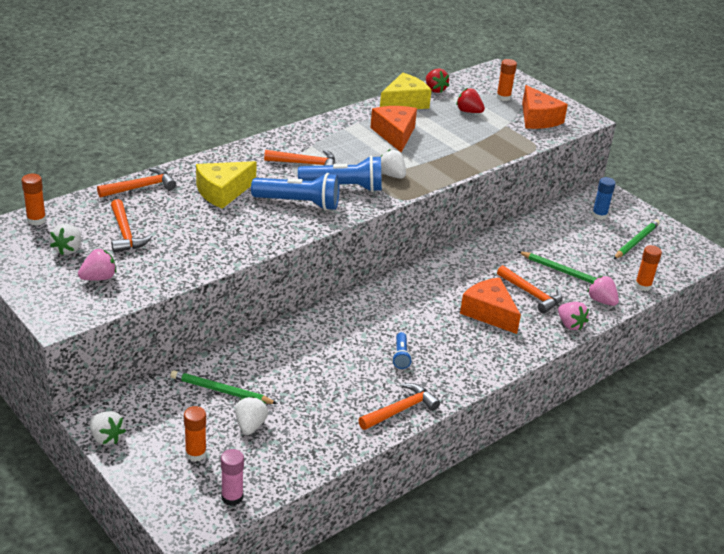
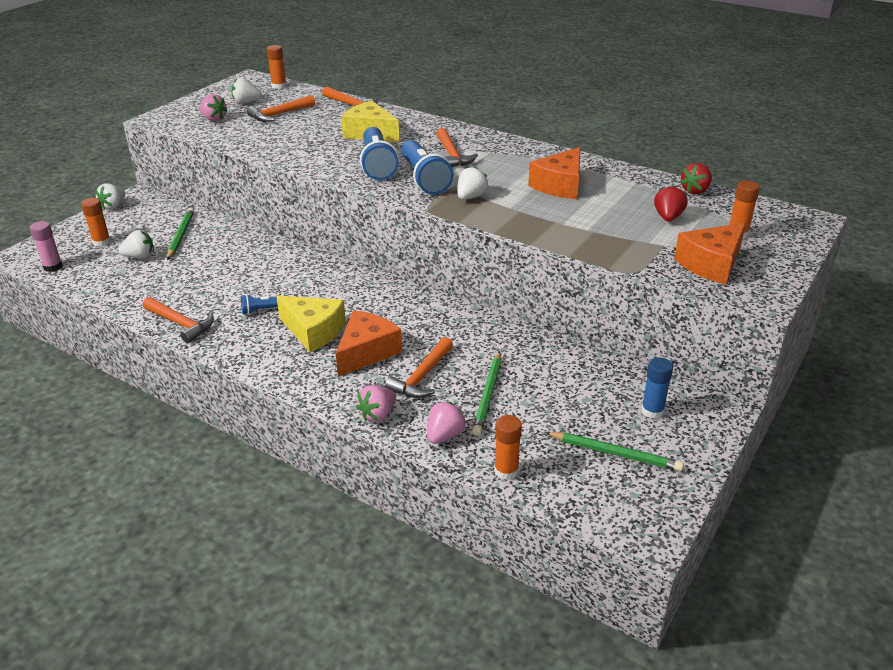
camera: 75 degrees right, 0 degrees up
(395, 134) = (560, 185): orange cheese -> orange cheese turned 150 degrees clockwise
(404, 103) = (639, 179): yellow cheese -> yellow cheese (313, 331)

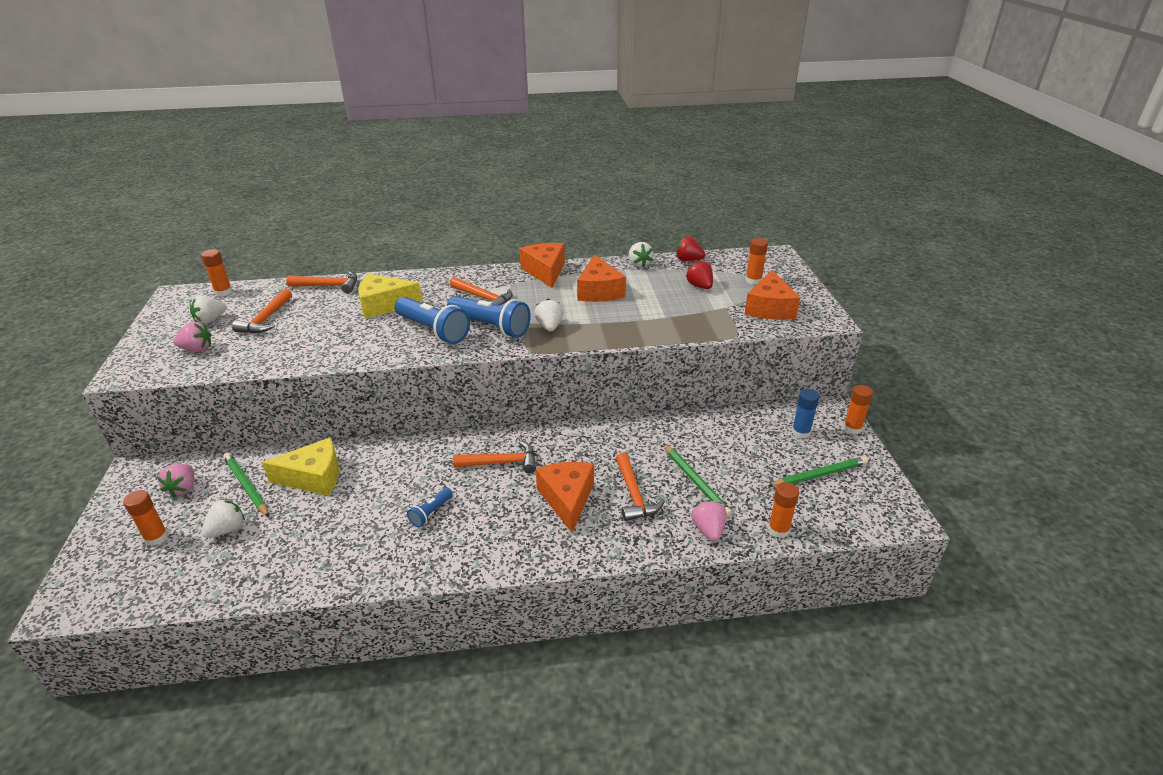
camera: 40 degrees left, 0 degrees up
(53, 267) = (128, 595): pink glue stick -> none
(113, 206) = (118, 493): white strawberry -> white strawberry (639, 264)
(181, 324) = (367, 570): orange hammer -> orange hammer (502, 462)
(313, 331) = (501, 507): yellow cheese -> yellow cheese (314, 477)
(377, 414) = (643, 544): pink strawberry -> pink strawberry (183, 488)
(536, 152) = (545, 271): none -> orange cheese
(695, 190) = (688, 260): red strawberry -> red strawberry turned 105 degrees clockwise
(717, 436) = (852, 428): none -> orange glue stick

